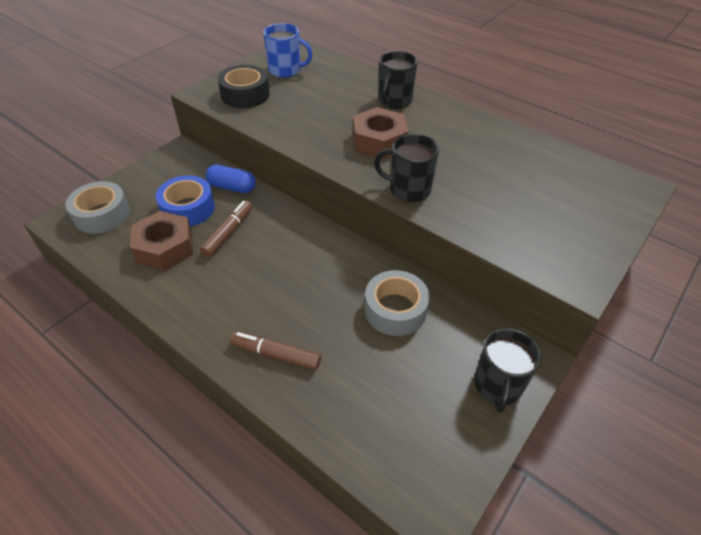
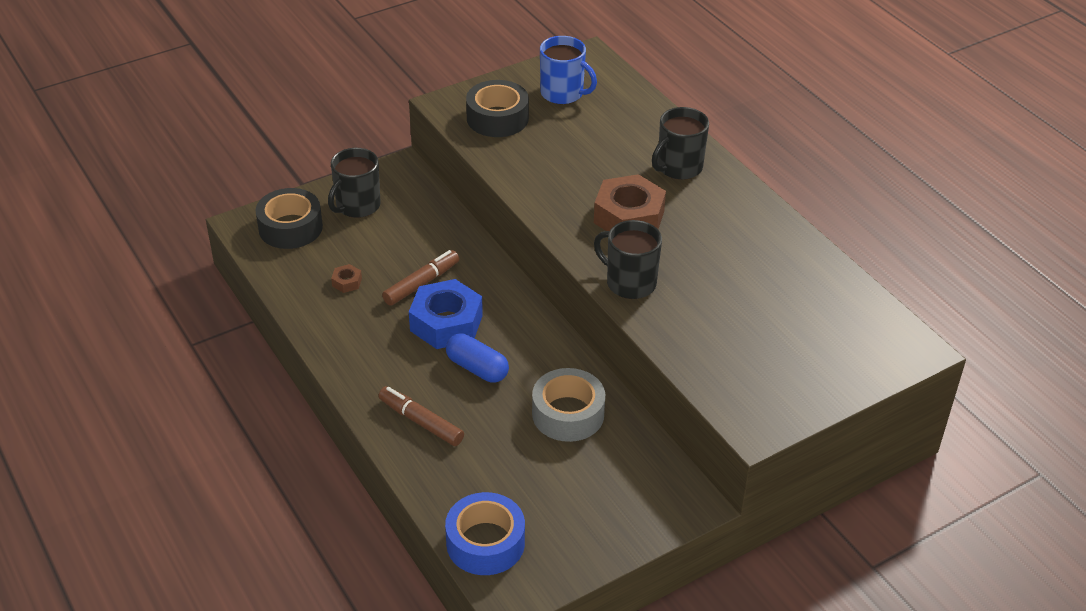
camera: 20 degrees right, 5 degrees down
(102, 215) = (290, 227): grey tape -> black tape
(165, 247) = (347, 282): brown nut -> brown nut, size x0.42
(188, 208) = (387, 243): blue tape -> blue tape (485, 543)
(232, 187) = (447, 230): blue capsule -> blue capsule (477, 368)
(262, 260) = (446, 323): none -> blue nut
(497, 386) = (635, 515): black mug -> black mug (357, 206)

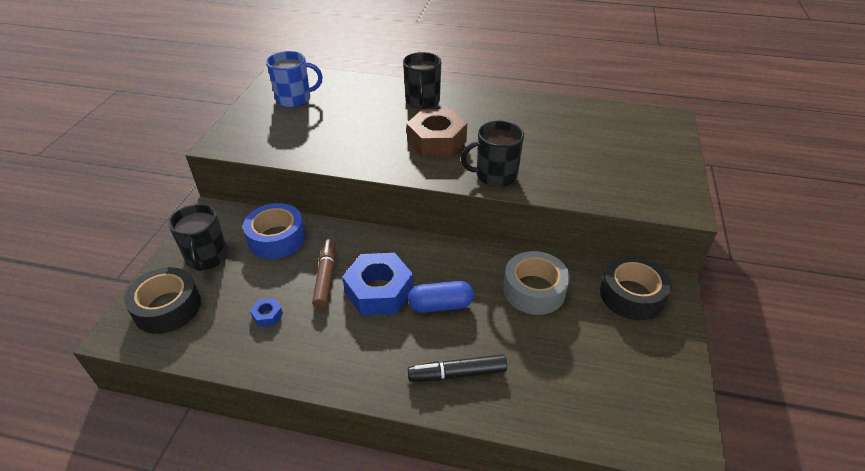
camera: 45 degrees left, 0 degrees up
(347, 282) = (267, 315): brown nut -> blue nut
(421, 422) = (457, 374): brown marker -> black marker
(485, 543) = (619, 423): blue tape -> blue tape (277, 238)
(497, 118) = (270, 133): black tape -> black tape (631, 295)

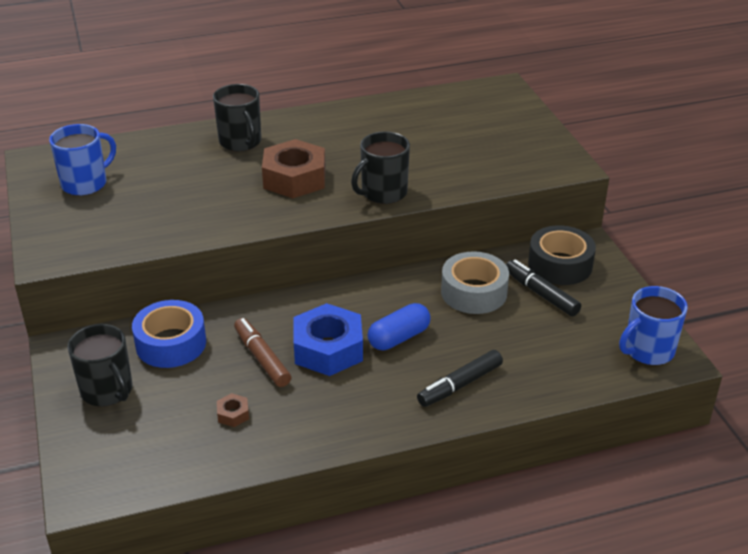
camera: 30 degrees left, 5 degrees down
(167, 308) = (113, 452): black tape -> none
(267, 315) = (233, 414): blue nut -> brown nut
(593, 316) = (541, 294): none -> black marker
(662, 423) = (648, 350): none -> blue mug

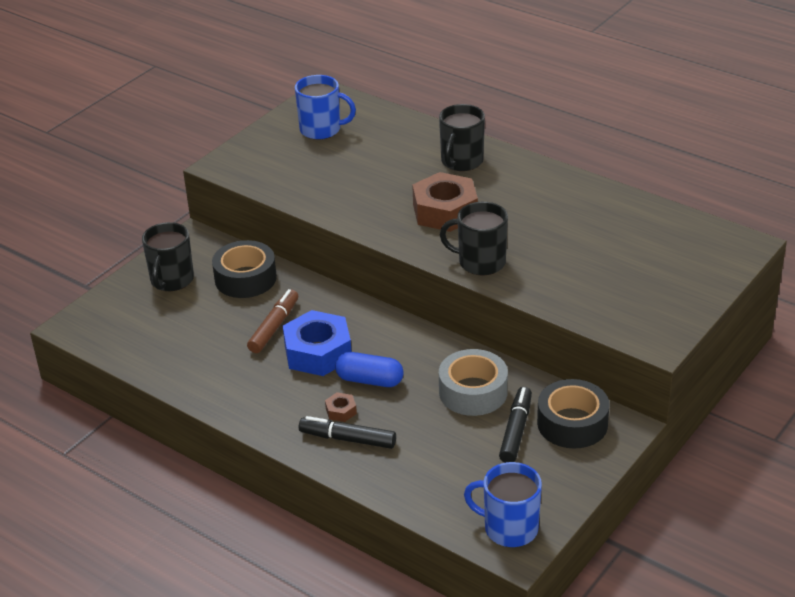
camera: 55 degrees right, 0 degrees up
(171, 343) = (245, 278): blue tape -> black tape
(233, 414) = (204, 346): brown nut -> brown nut (341, 411)

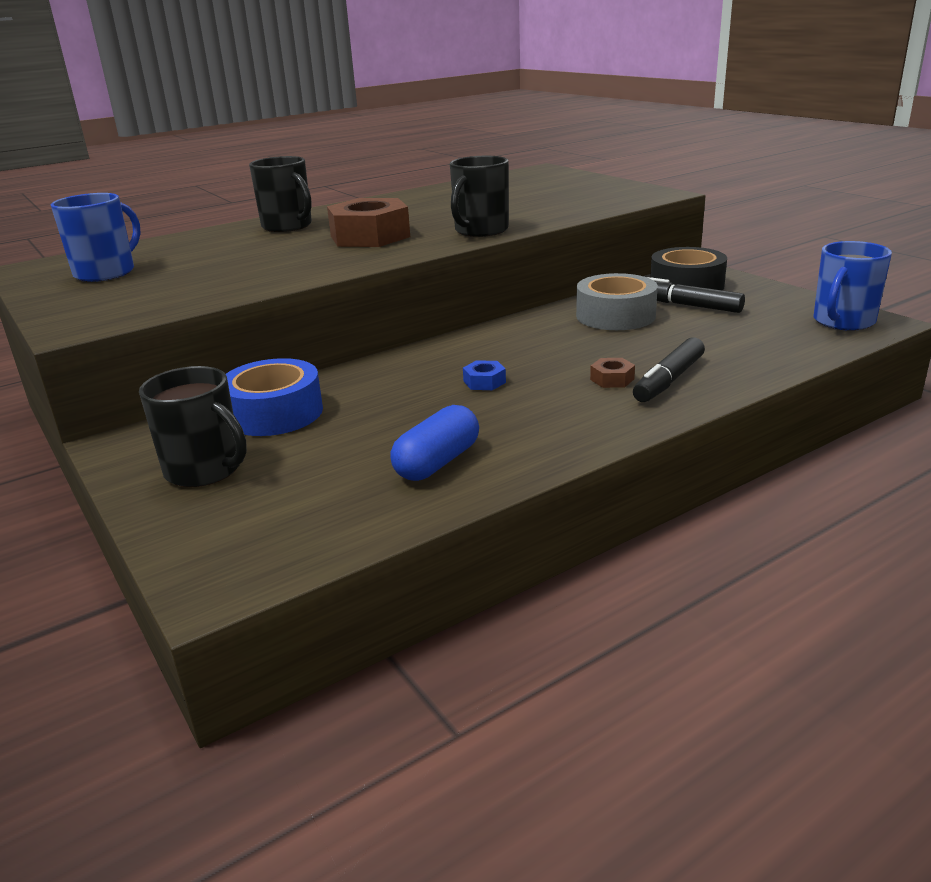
camera: 70 degrees left, 10 degrees down
(245, 278) = (274, 413): black tape -> blue tape
(274, 327) = (405, 403): brown marker -> none
(318, 352) = (484, 382): blue nut -> blue nut, size x0.42
(369, 380) = (562, 359): blue capsule -> blue capsule (437, 462)

